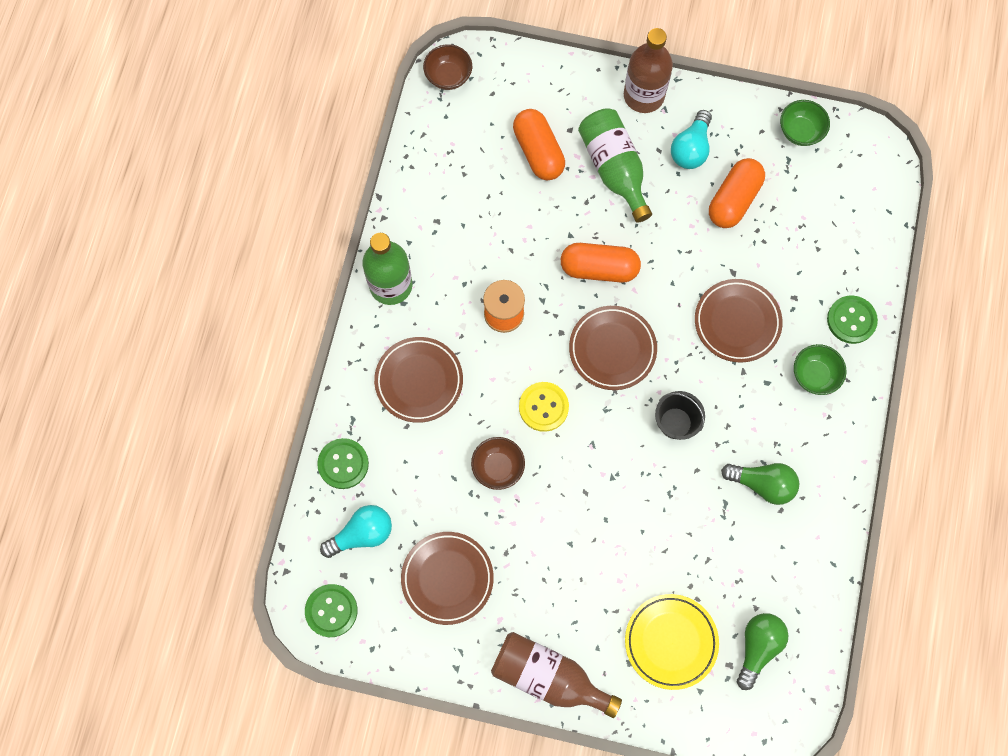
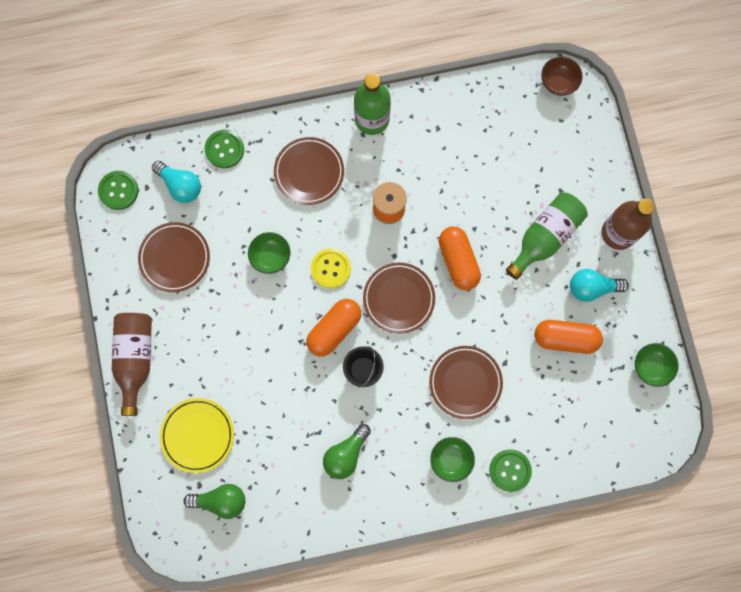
camera: 65 degrees right, 5 degrees up
(498, 467) = (270, 256): brown bowl -> green bowl
(538, 152) = (530, 175): orange capsule -> orange capsule (334, 329)
(762, 484) = (346, 454): green light bulb -> green light bulb turned 45 degrees clockwise

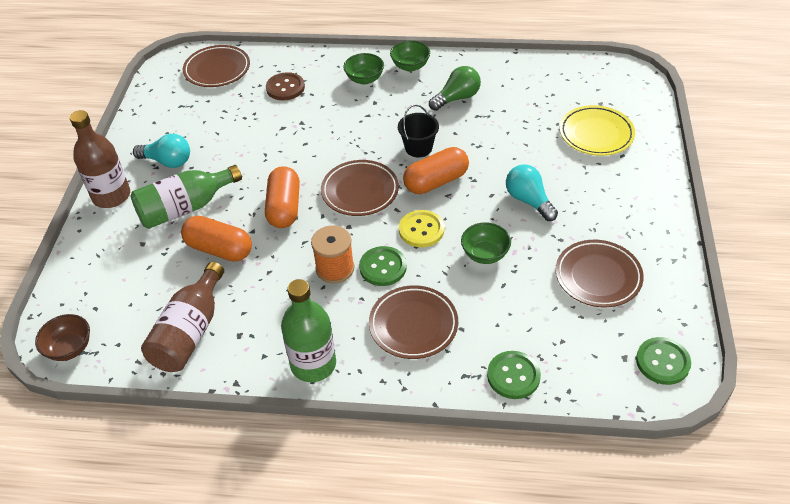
camera: 160 degrees left, 30 degrees down
(135, 359) = (654, 200): brown bottle -> brown bottle (190, 332)
(180, 186) = (579, 348): turquoise light bulb -> turquoise light bulb (528, 200)
(221, 500) = (581, 91): green light bulb -> none
(465, 382) = (326, 122): brown plate -> brown plate (217, 70)
(510, 470) = (317, 65): green button -> green button (383, 267)
(528, 423) = (285, 88): none -> brown button
(565, 338) = (217, 132): orange capsule -> orange capsule (219, 249)
(651, 366) = (156, 101): green bowl -> green bowl (410, 66)

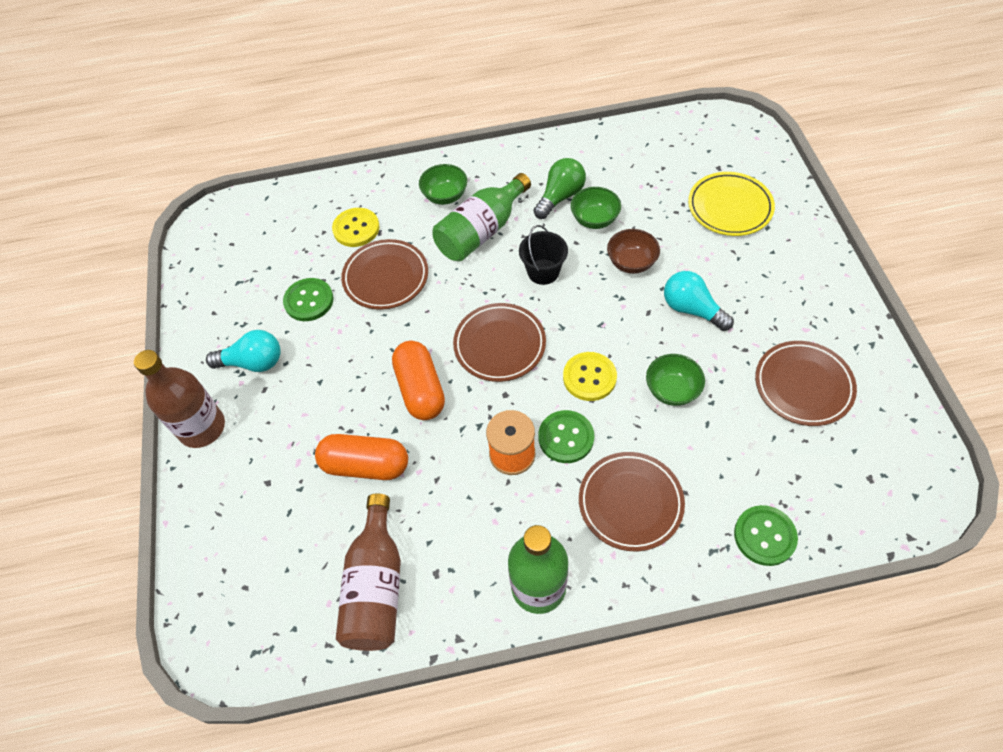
camera: 15 degrees left, 10 degrees up
(69, 348) = (235, 652): brown bowl -> brown bowl (631, 263)
(185, 208) = (301, 420): green bottle -> green bottle (481, 231)
(217, 70) = (263, 223): brown plate -> brown plate (386, 277)
(285, 88) = (356, 228): brown button -> yellow button
(410, 66) = (491, 167): green bowl -> green bowl (594, 219)
(436, 181) = (580, 310): orange capsule -> none
(662, 362) = (911, 473): green button -> green button (309, 301)

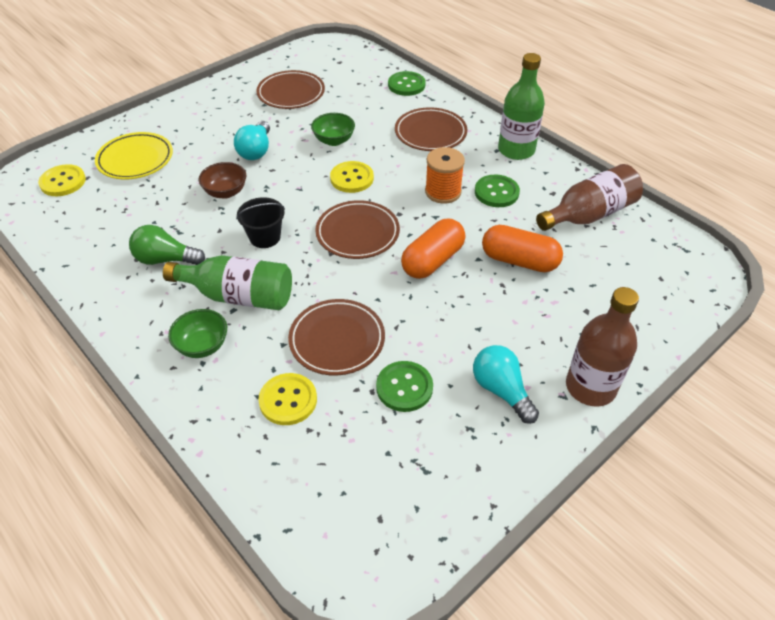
camera: 125 degrees left, 10 degrees down
(365, 465) = (519, 261): orange capsule -> orange capsule turned 45 degrees counterclockwise
(566, 437) = (409, 173): green button -> green button (496, 192)
(594, 219) = (185, 228): green bowl -> none
(720, 151) = (63, 182): none -> yellow button

